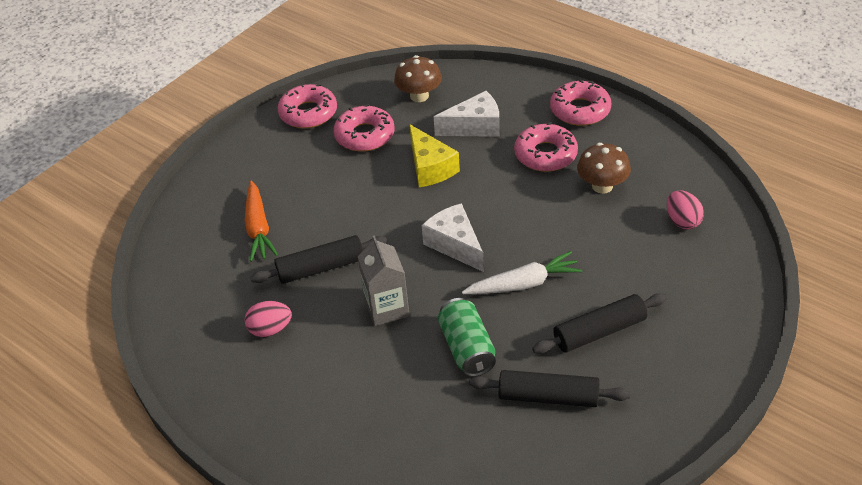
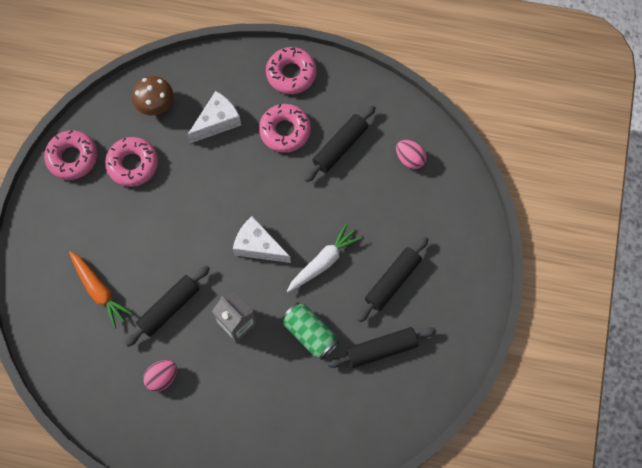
camera: 30 degrees left, 25 degrees up
(430, 167) = (202, 178): yellow cheese -> none
(602, 186) = (340, 147): brown mushroom -> black rolling pin

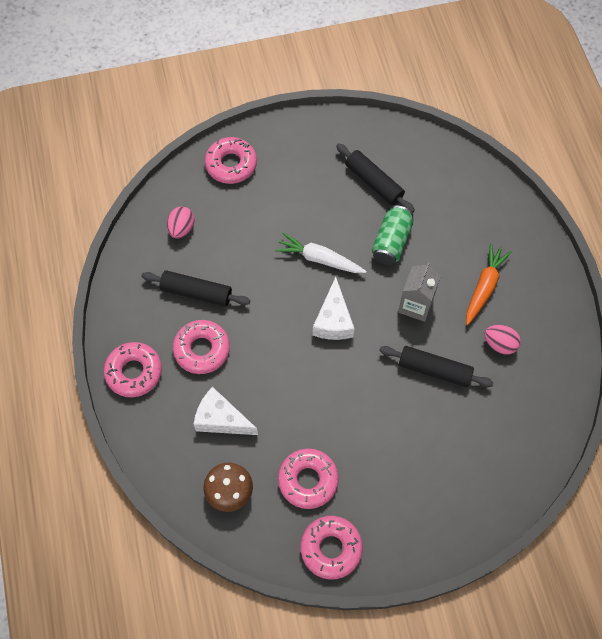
camera: 115 degrees left, 5 degrees down
(99, 290) = (454, 443): orange carrot -> orange carrot (484, 287)
(392, 281) = (309, 197): black rolling pin -> none
(460, 228) = (231, 164): none -> pink donut

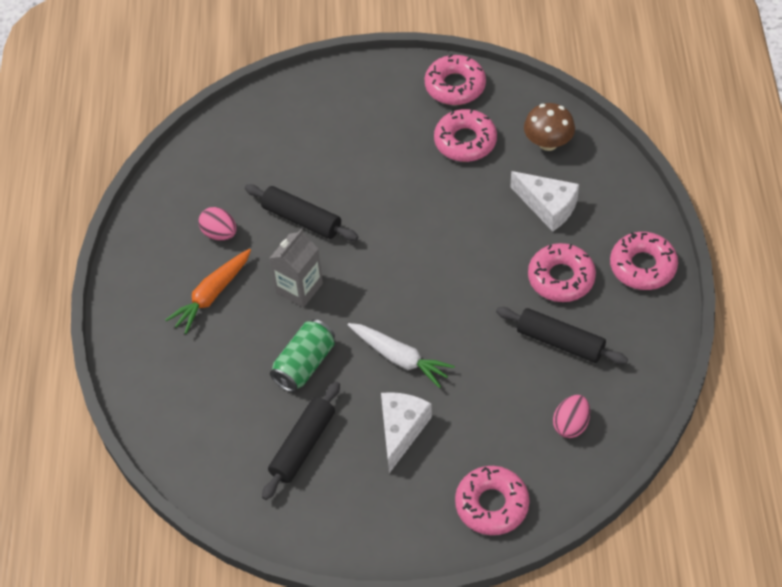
camera: 165 degrees left, 10 degrees down
(333, 320) = (400, 286): white cheese -> white cheese (401, 430)
(374, 182) = (302, 445): black rolling pin -> black rolling pin turned 60 degrees clockwise

